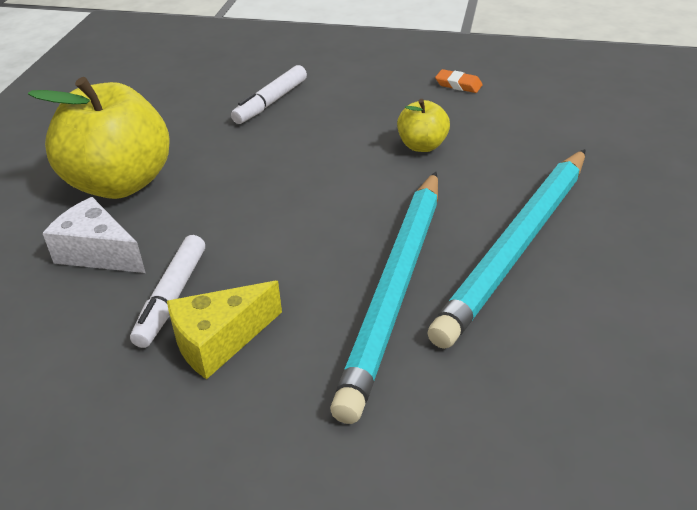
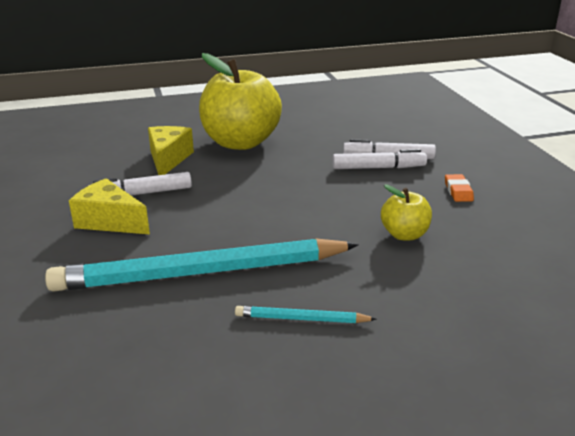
camera: 60 degrees right, 10 degrees down
(98, 253) = (168, 159): white cheese -> yellow cheese
(285, 115) = (378, 168): none -> white marker
(458, 85) = (527, 227): orange eraser -> orange eraser (458, 191)
(515, 247) = (301, 318): turquoise pencil -> turquoise pencil, size x0.41

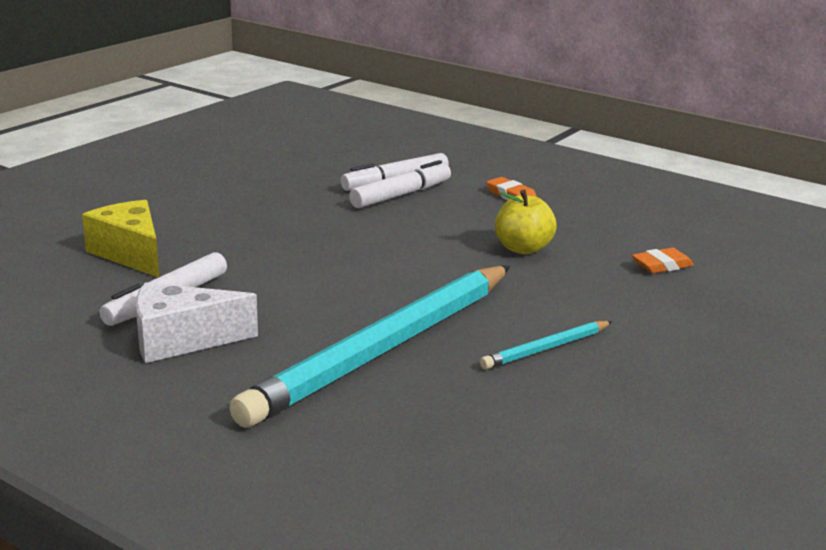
camera: 40 degrees left, 5 degrees down
(110, 221) = (181, 340): yellow cheese -> white cheese
(240, 142) = (194, 210): yellow apple -> none
(498, 288) = (662, 265): none -> orange eraser

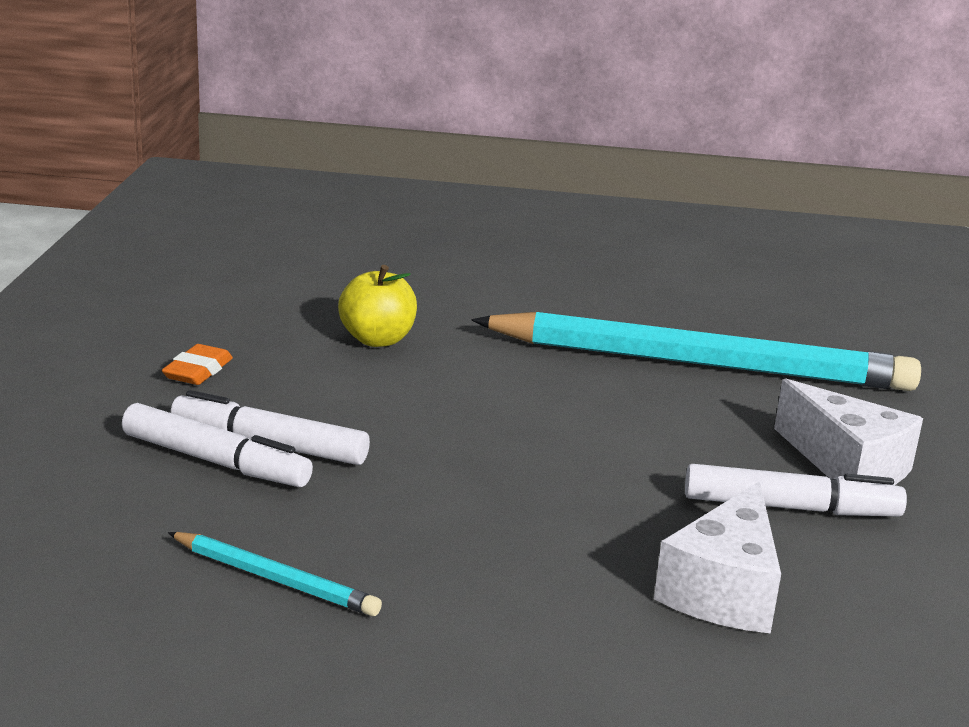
camera: 120 degrees left, 0 degrees up
(130, 254) = (724, 589): yellow cheese -> white cheese
(545, 348) = (596, 301): turquoise pencil -> turquoise pencil (275, 579)
(662, 265) = (345, 274): orange eraser -> none

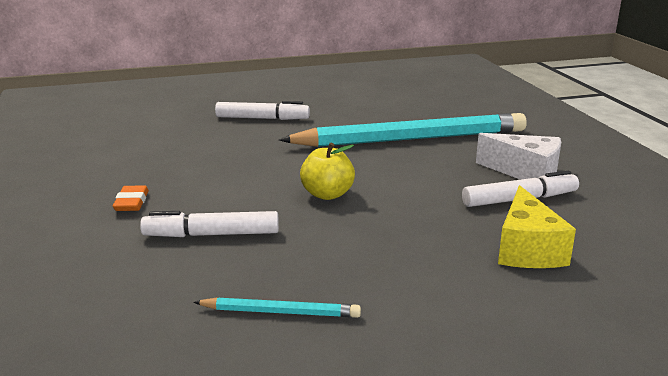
camera: 20 degrees left, 0 degrees up
(215, 461) = (185, 252): white marker -> white marker (262, 118)
(377, 340) = (228, 162): yellow apple -> yellow apple (327, 194)
(724, 589) = (527, 249): white cheese -> yellow cheese

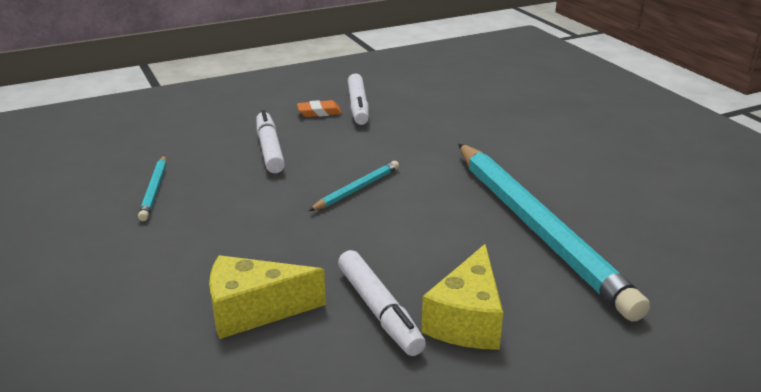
camera: 80 degrees right, 5 degrees up
(262, 118) = (540, 134): white marker -> white marker (358, 106)
(327, 194) = (357, 189): yellow apple -> turquoise pencil
(526, 172) = (467, 320): white cheese -> yellow cheese

